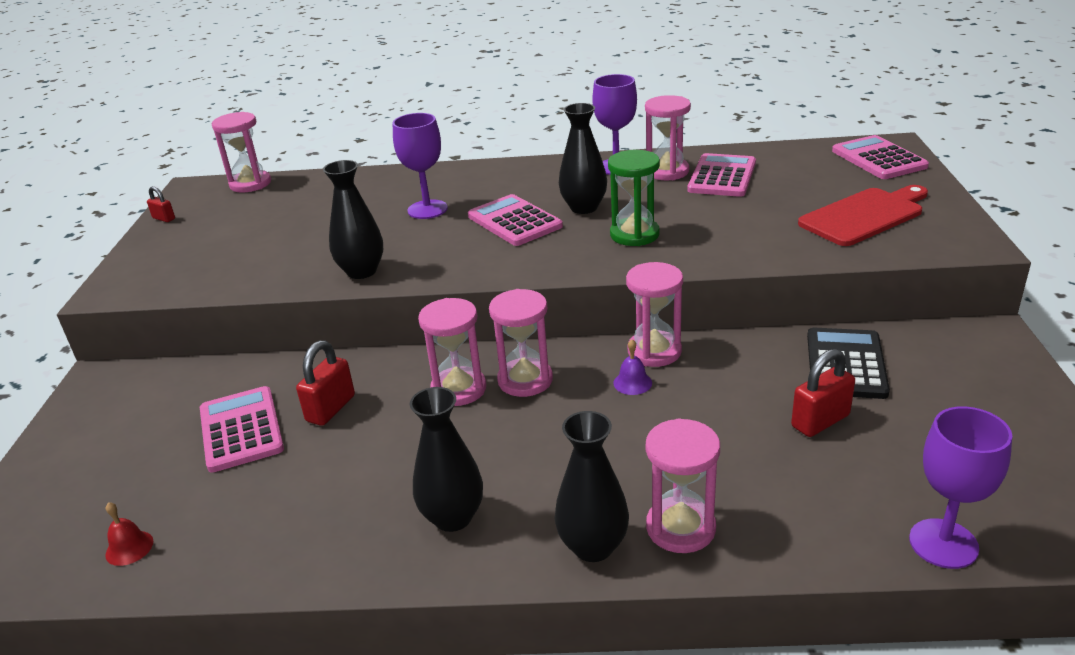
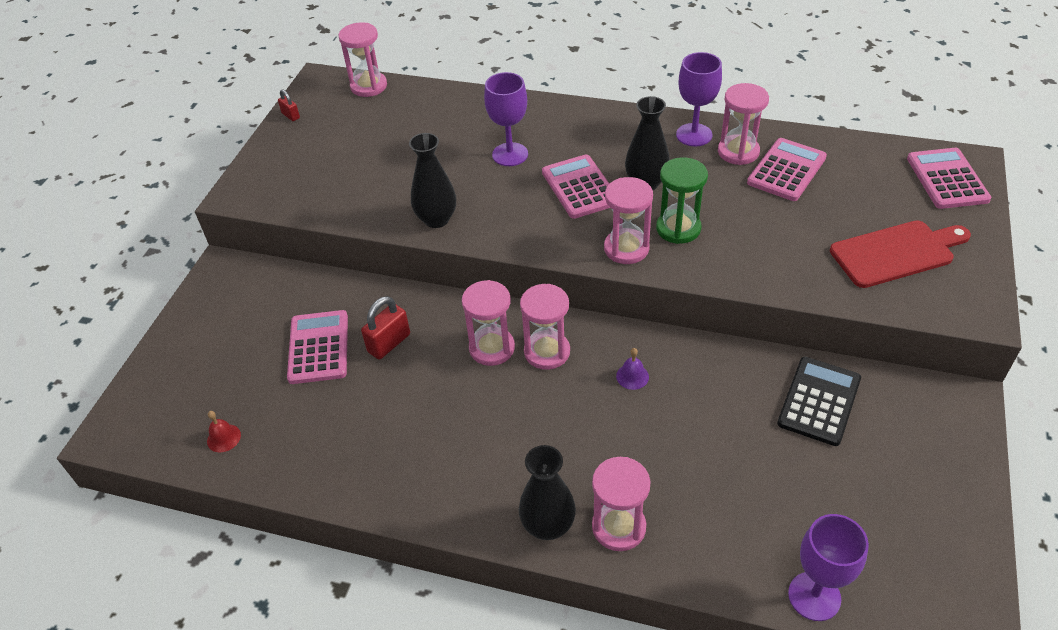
camera: 15 degrees right, 15 degrees up
(453, 517) = (454, 472): black vase -> none
(654, 351) = (662, 347): pink hourglass -> pink hourglass (626, 248)
(820, 421) = (770, 455): red padlock -> none

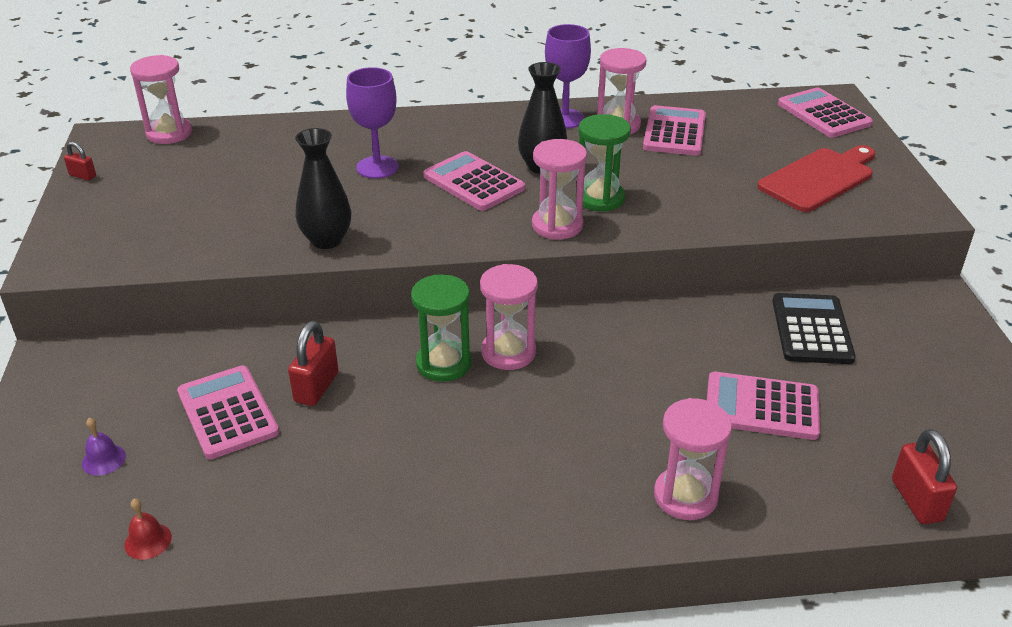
camera: 25 degrees left, 10 degrees down
(492, 348) = (443, 363): pink hourglass -> green hourglass
(548, 526) = (608, 518): black vase -> none
(632, 376) = (614, 353): purple bell -> purple bell (103, 459)
(729, 465) = (761, 407): none -> pink calculator
(814, 596) = (916, 500): purple goblet -> red padlock

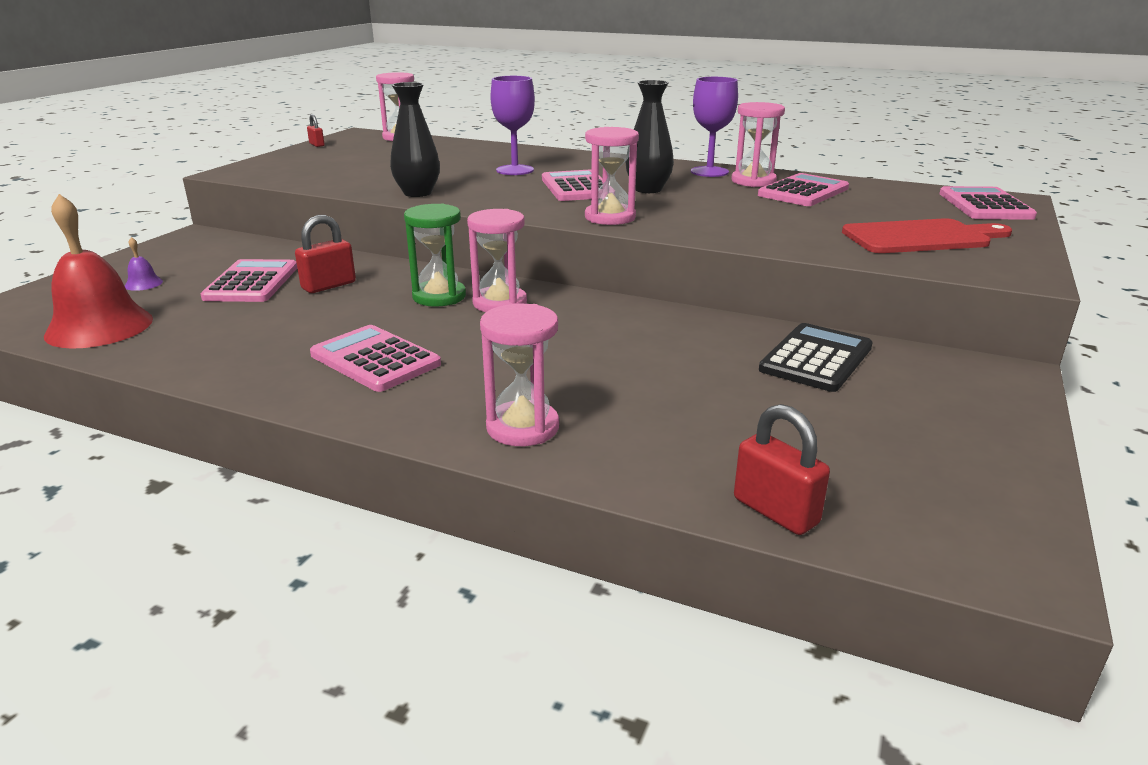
camera: 30 degrees right, 10 degrees down
(148, 541) = (99, 327): red bell -> red bell, size x2.46
(600, 198) = (672, 211): green hourglass -> none
(761, 407) = (687, 393): pink calculator -> pink calculator (375, 359)
(916, 500) = (775, 511): red padlock -> red padlock turned 60 degrees counterclockwise

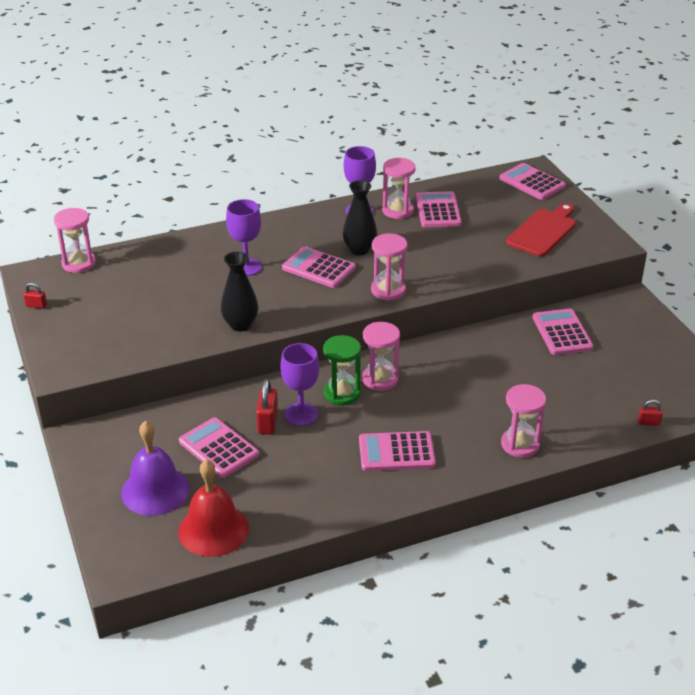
camera: 45 degrees left, 10 degrees up
(143, 283) = (155, 490): purple bell -> purple bell, size x2.46
(368, 293) = (301, 414): none -> purple goblet
(775, 511) = (648, 422): red padlock -> red padlock, size x0.57
(816, 358) = (562, 333): black calculator -> pink calculator

